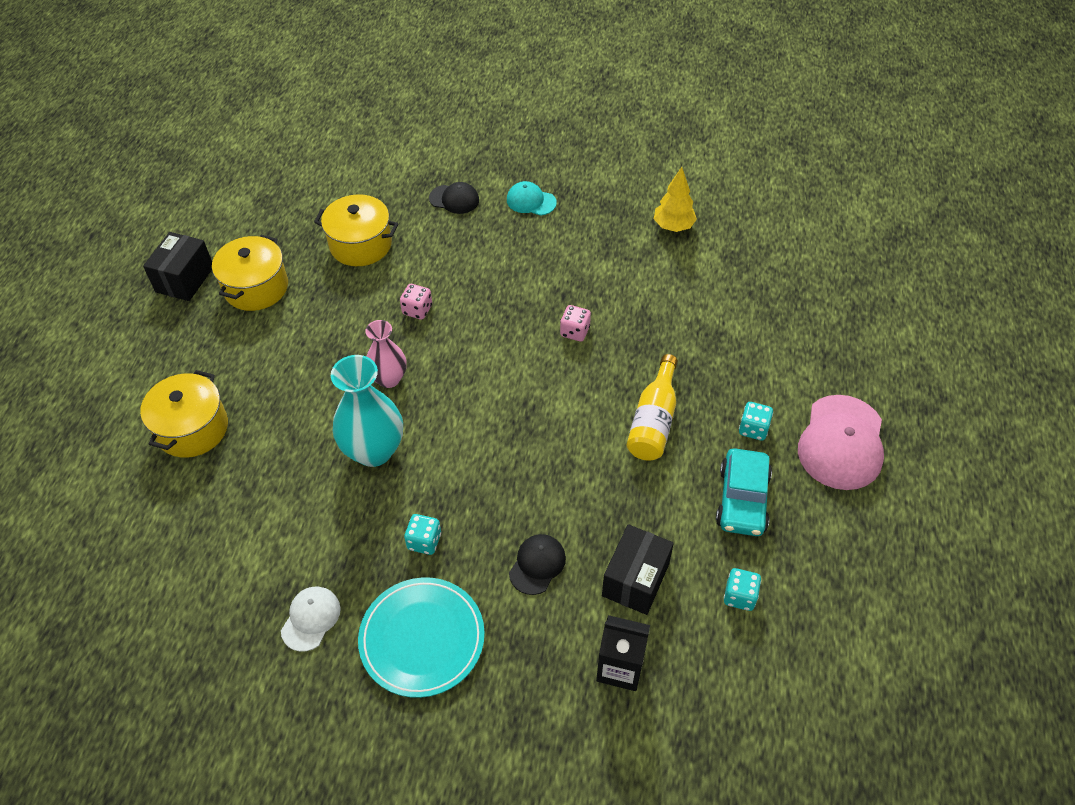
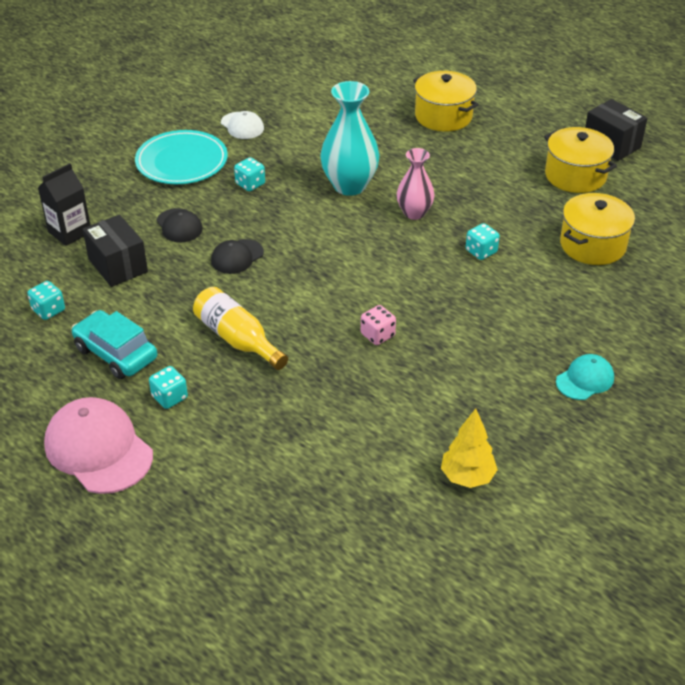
camera: 120 degrees right, 10 degrees down
(417, 310) = (481, 251): pink dice -> turquoise dice
(454, 199) = (623, 325): black cap -> black cap (237, 257)

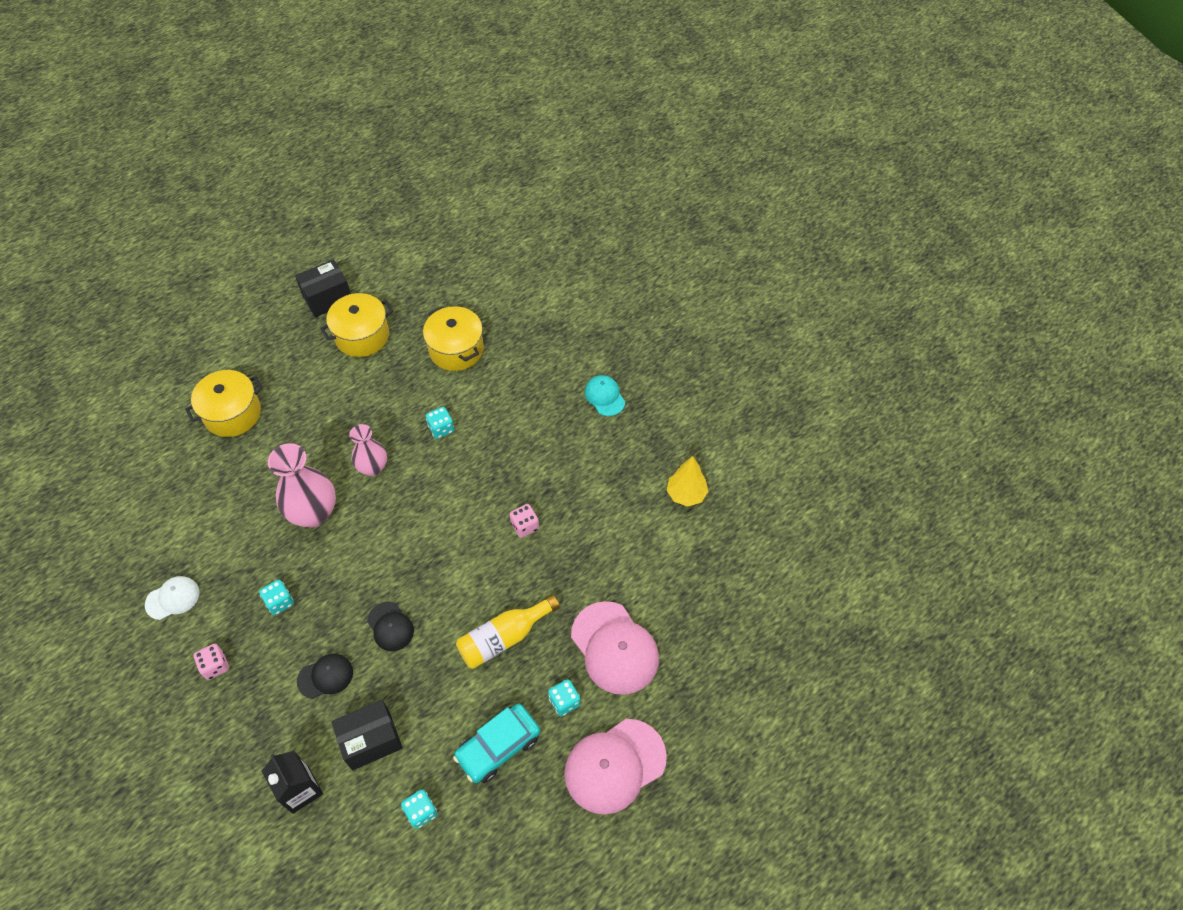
camera: 80 degrees left, 15 degrees up
(182, 161) = (215, 666): turquoise plate -> pink dice
(239, 432) = (615, 648): none -> pink cap
(349, 185) = (314, 513): turquoise vase -> pink vase

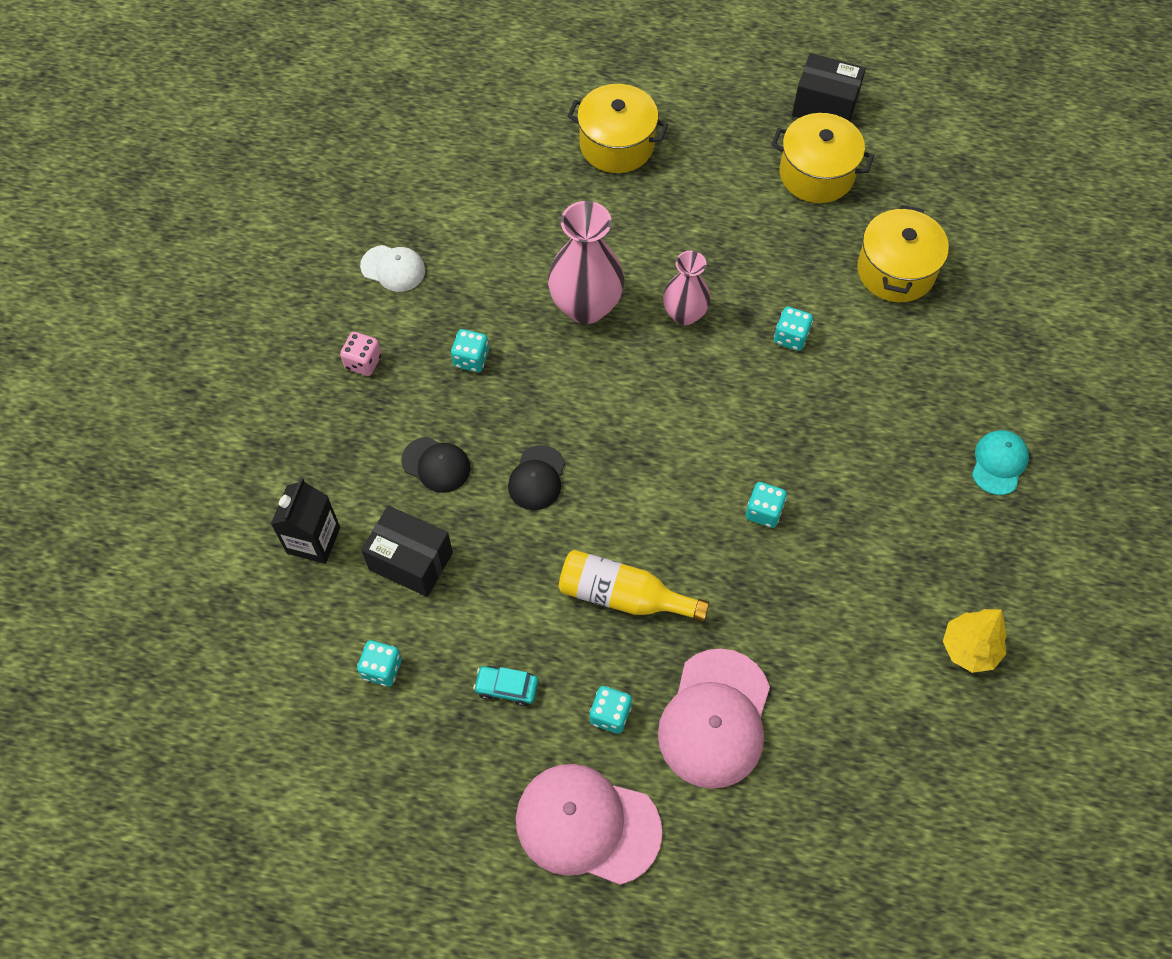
camera: 50 degrees right, 5 degrees up
(498, 747) = (506, 688): turquoise car -> turquoise car, size x0.54
(525, 526) = (763, 511): pink dice -> turquoise dice

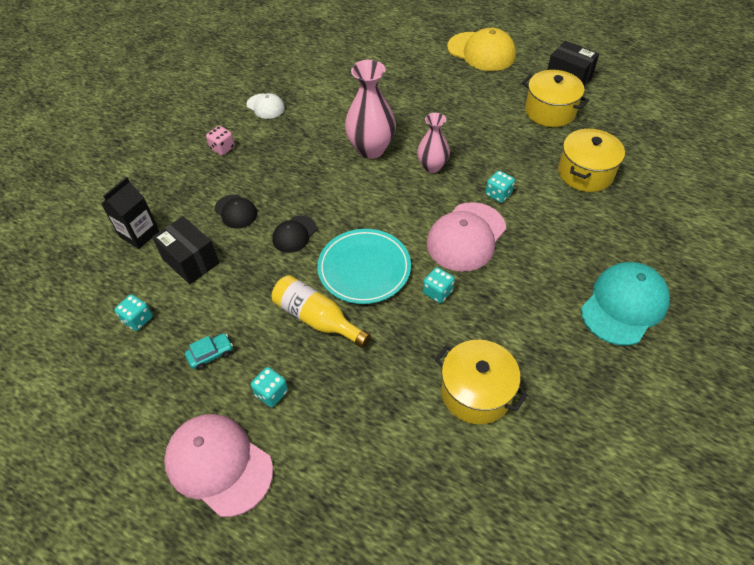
camera: 20 degrees right, 10 degrees down
(471, 359) = (287, 161): turquoise dice -> none
(506, 688) = (210, 354): turquoise car -> turquoise car turned 120 degrees clockwise
(617, 144) = (428, 73): yellow pot -> yellow pot (476, 392)
(655, 504) = (364, 268): none -> turquoise plate
(681, 83) = (481, 52): none -> yellow cap
(715, 718) = (345, 418): pink cap -> pink cap (466, 237)
(969, 649) = (560, 426): yellow tree -> none
(999, 463) = (624, 305): turquoise cap -> turquoise cap, size x1.83

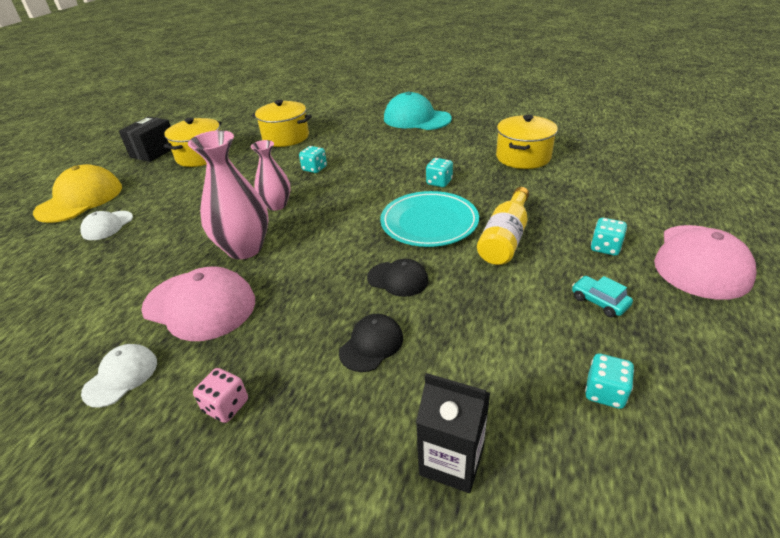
camera: 100 degrees left, 15 degrees down
(191, 261) = (478, 366): black box -> none
(433, 73) = (107, 226): none -> white cap
(466, 237) = (370, 177): pink cap -> pink cap (200, 305)

